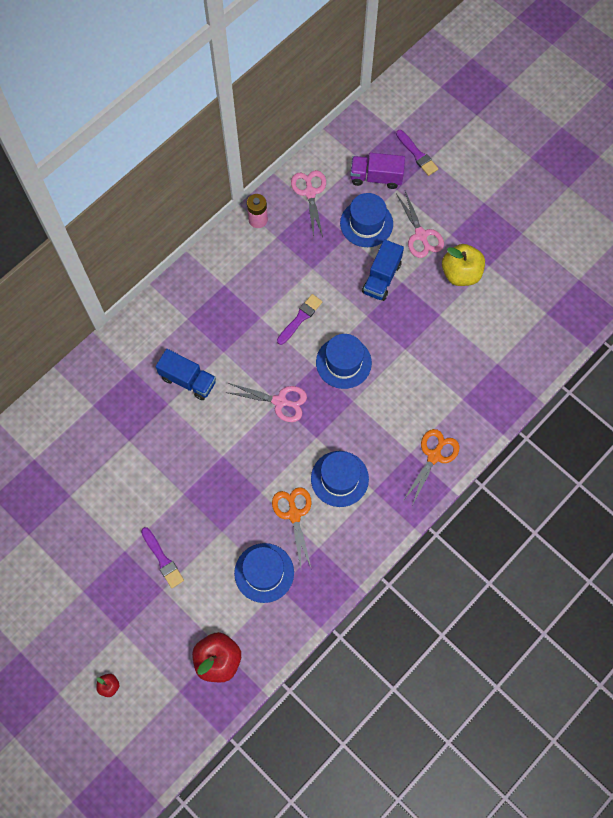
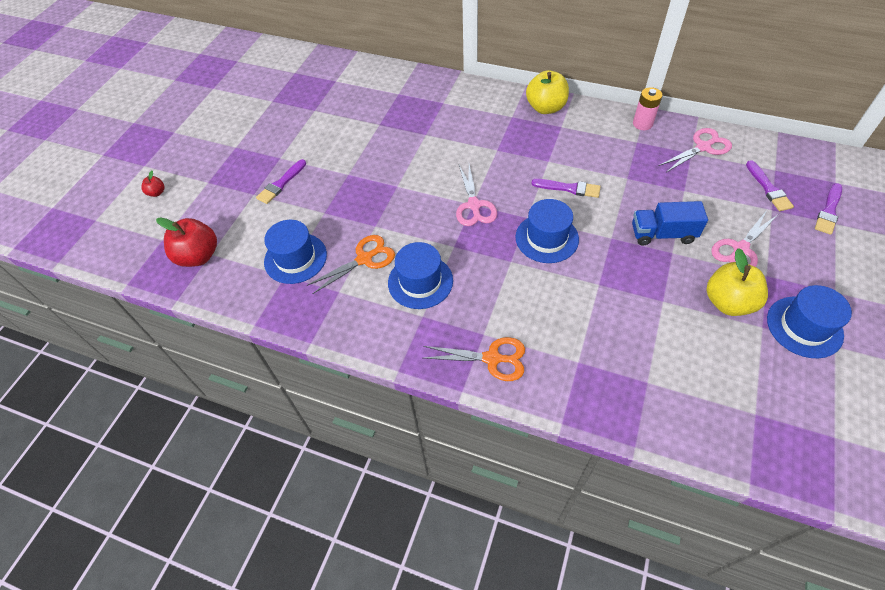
camera: 70 degrees right, 15 degrees down
(188, 380) = (455, 138): blue truck -> none
(192, 284) = (545, 108): none -> yellow apple
(366, 223) = (711, 200): blue hat -> blue hat (804, 327)
(376, 177) = (768, 188): purple truck -> purple brush

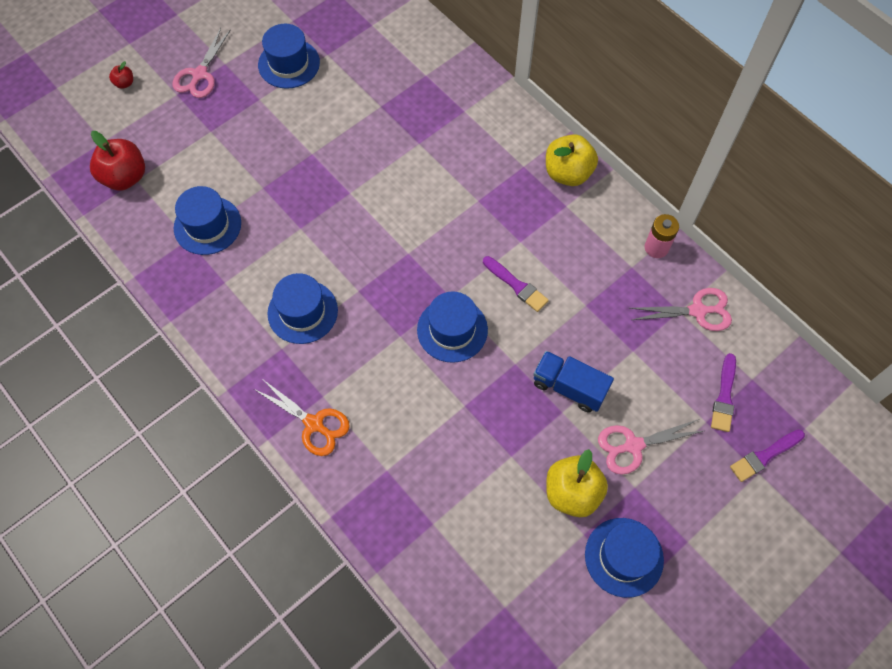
camera: 25 degrees right, 10 degrees up
(281, 183) = (242, 132): purple brush -> none
(288, 127) = (289, 64): none -> blue hat
(364, 259) = (268, 260): orange scissors -> none
(474, 205) = (408, 255): pink scissors -> pink scissors (199, 74)

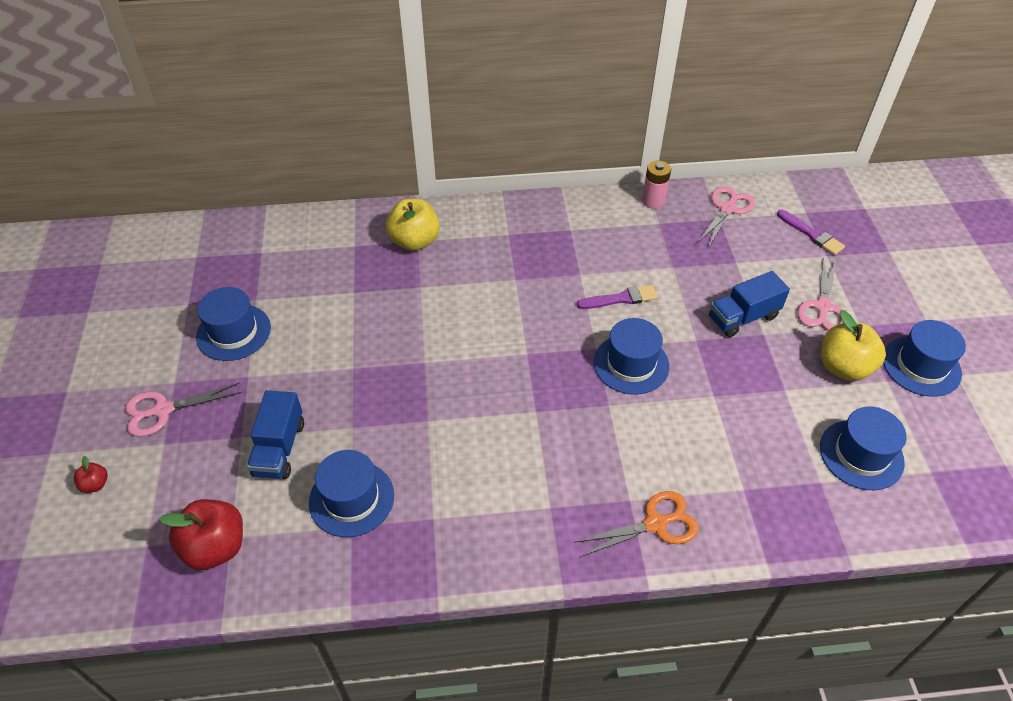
camera: 55 degrees left, 15 degrees down
(199, 74) = (163, 410): pink scissors -> pink scissors turned 105 degrees clockwise
(216, 158) = (279, 448): none -> blue truck
(302, 312) = (523, 468): blue hat -> blue hat (861, 454)
(568, 173) = (540, 212): yellow apple -> yellow apple (415, 241)
(764, 456) = (876, 240): purple brush -> none

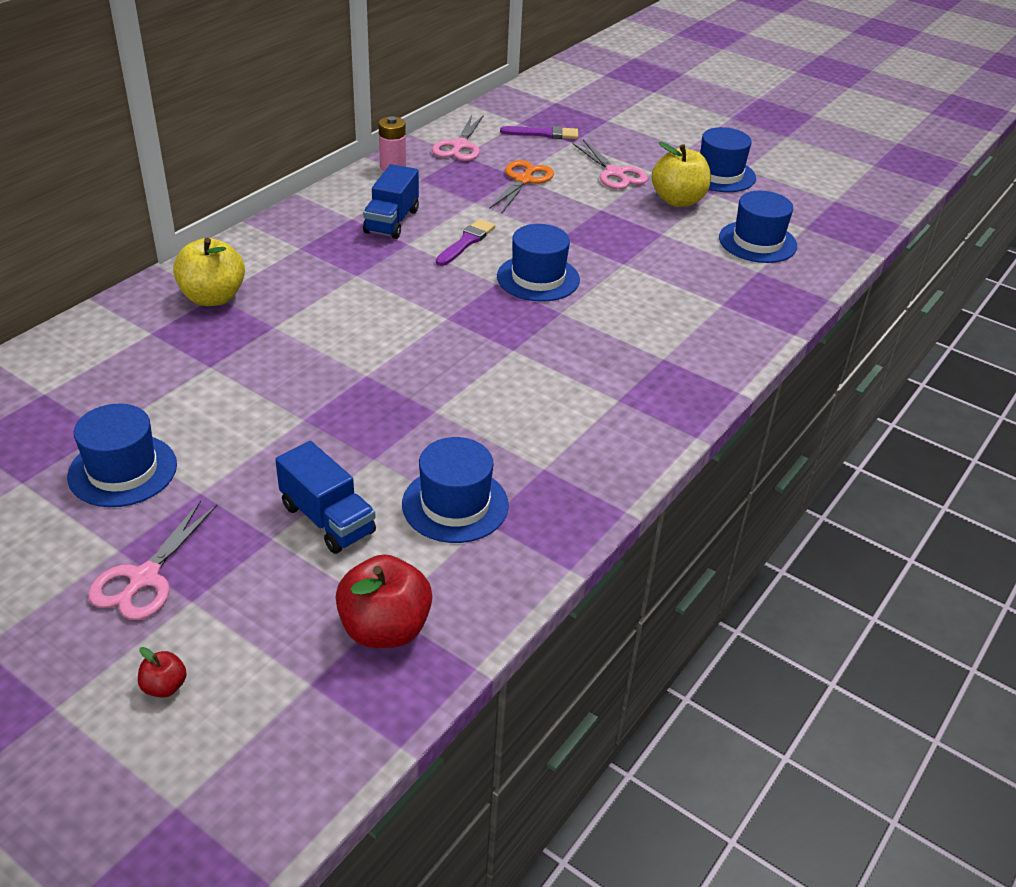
camera: 50 degrees left, 10 degrees down
(655, 524) = (700, 360): orange scissors -> orange scissors (523, 180)
(727, 209) = (459, 146): pink scissors -> pink scissors turned 150 degrees counterclockwise
(743, 317) = (572, 206): blue truck -> blue truck (392, 221)

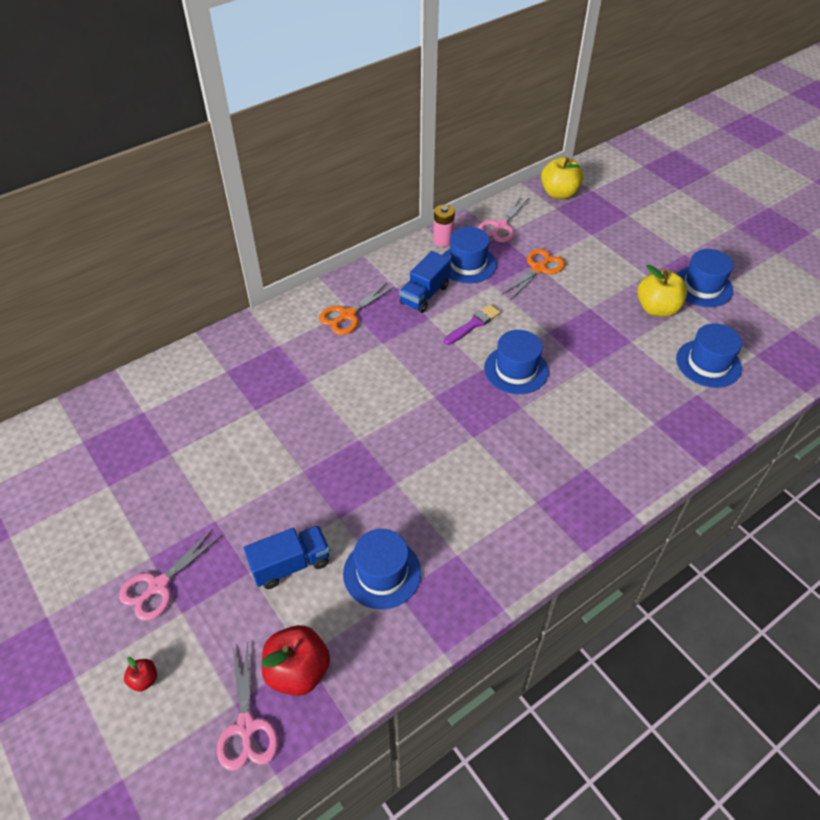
camera: 20 degrees right, 10 degrees up
(122, 470) = (172, 490): blue hat -> blue hat (468, 264)
(213, 297) = (276, 346): yellow apple -> yellow apple (559, 193)
(298, 253) = (348, 315): none -> orange scissors
(327, 519) = (290, 565): blue truck -> blue truck turned 90 degrees counterclockwise
(543, 134) = (571, 222): purple brush -> none
(614, 173) = (614, 272): pink scissors -> pink scissors (246, 727)

